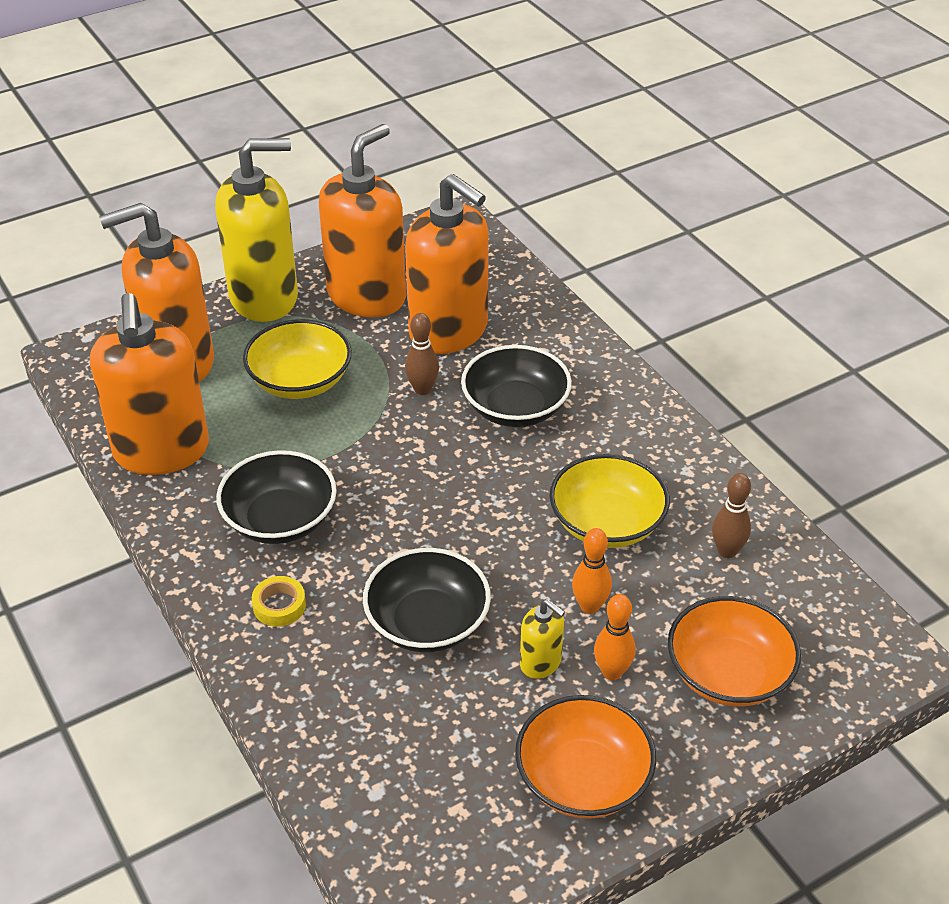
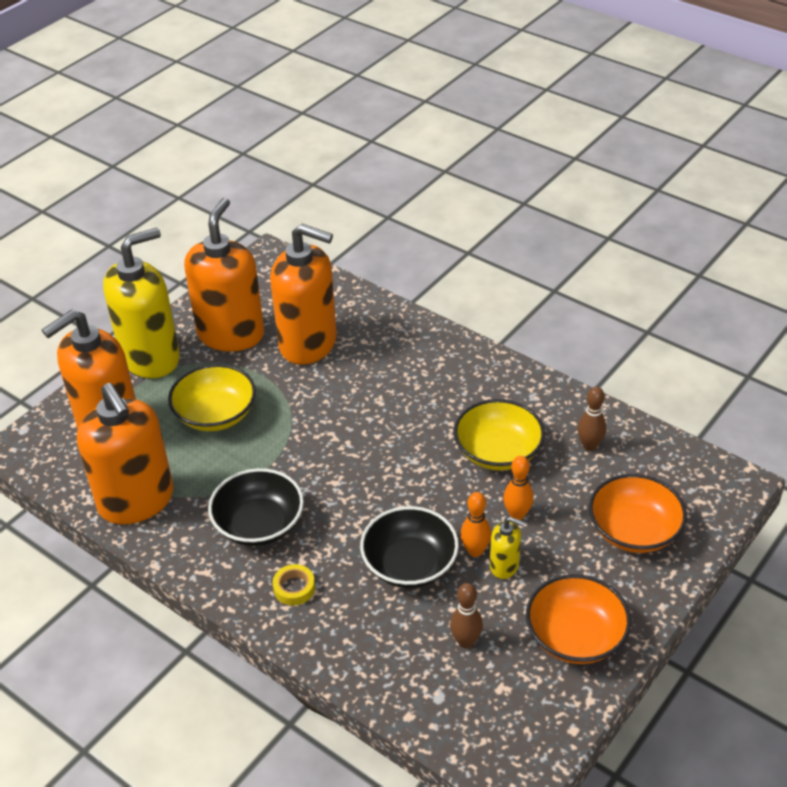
camera: 20 degrees left, 0 degrees up
(422, 389) = (313, 393): brown bowling pin -> brown bowling pin (466, 641)
(515, 408) = (389, 387): black bowl -> none
(612, 672) = (556, 556): orange bowling pin -> orange bowling pin (475, 551)

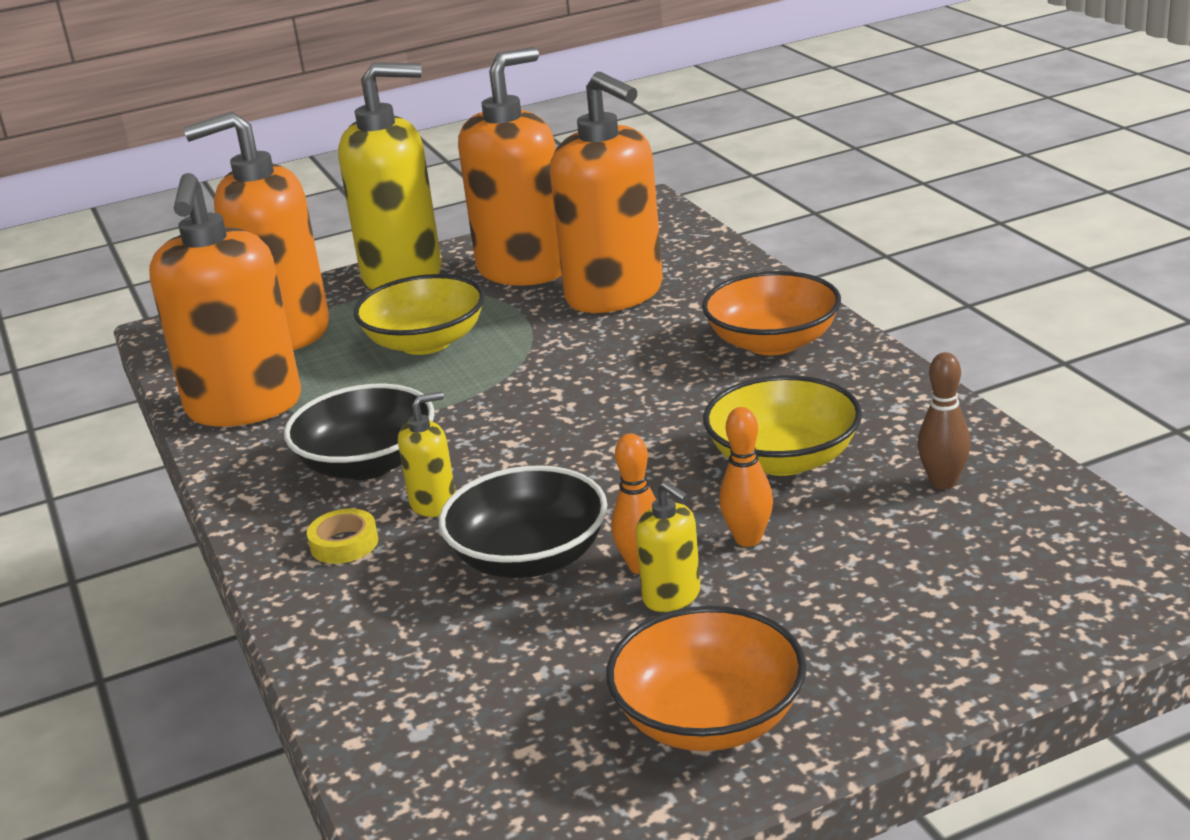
camera: 30 degrees right, 15 degrees down
(324, 542) = (433, 503): none -> yellow soap dispenser
(466, 641) = (526, 673): brown bowling pin -> none
(634, 531) = (932, 606): orange bowl -> orange bowl (772, 342)

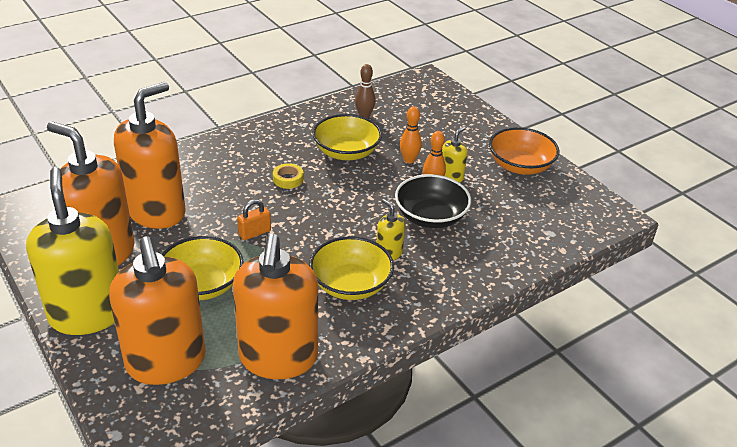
camera: 105 degrees left, 10 degrees up
(244, 406) = (278, 358): orange soap dispenser -> orange soap dispenser turned 105 degrees clockwise
(344, 543) = (427, 279): yellow tape -> yellow tape (288, 179)
(367, 464) = (350, 284): black bowl -> yellow bowl
(536, 374) = (254, 233): none -> orange padlock
(772, 342) = (233, 156): orange bowl -> none

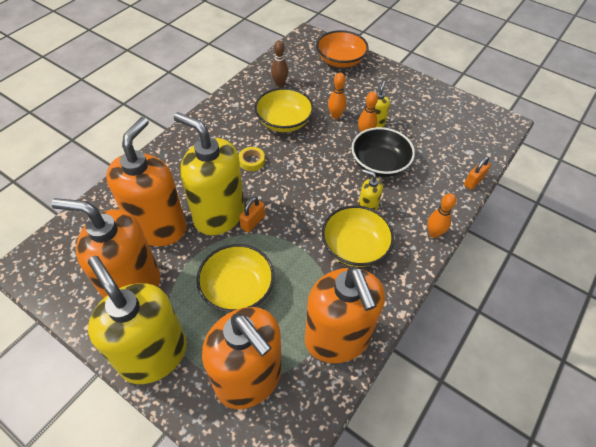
camera: 20 degrees left, 15 degrees up
(223, 217) = (219, 214): none -> yellow soap dispenser
(451, 297) = (434, 233): none -> orange bowling pin
(520, 166) = (417, 98): orange bowl -> orange bowl (340, 61)
(535, 262) = (474, 181): none -> orange padlock

